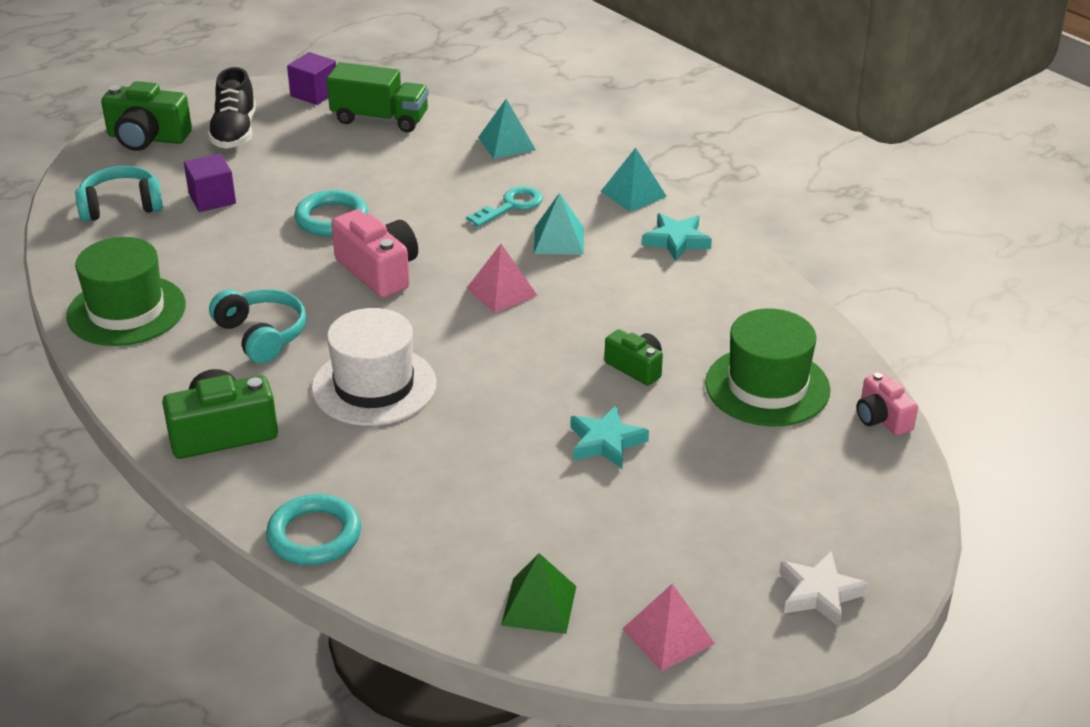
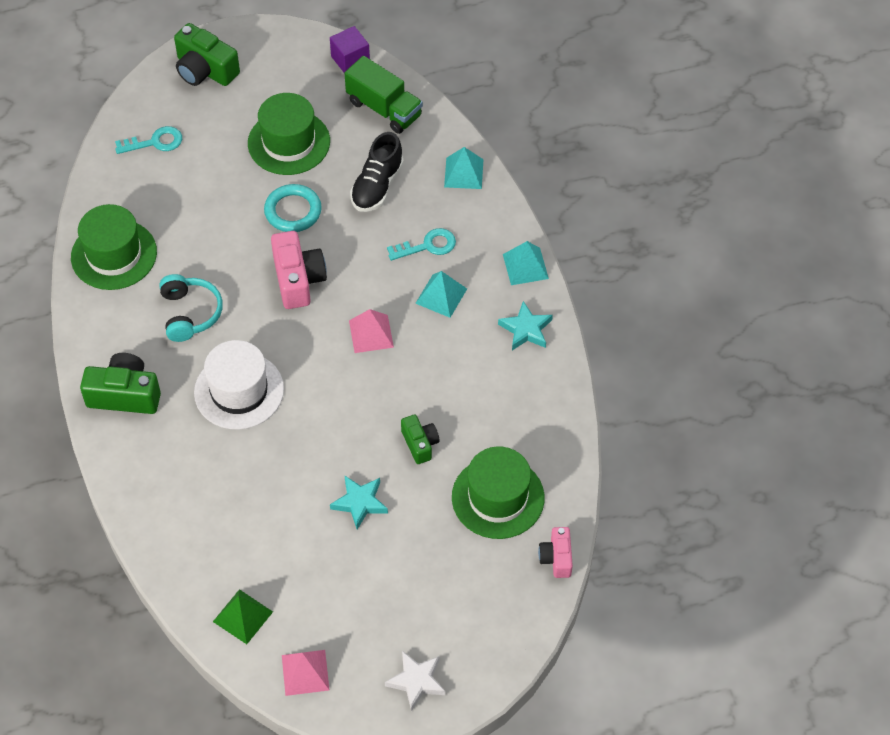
camera: 25 degrees right, 20 degrees up
(121, 206) = (155, 142): turquoise headphones -> turquoise key
(212, 199) = (220, 157): purple cube -> none
(234, 132) = (270, 86): black shoe -> black shoe (377, 186)
(287, 168) = (289, 142): none -> green hat
(314, 535) = (140, 505): turquoise ring -> none

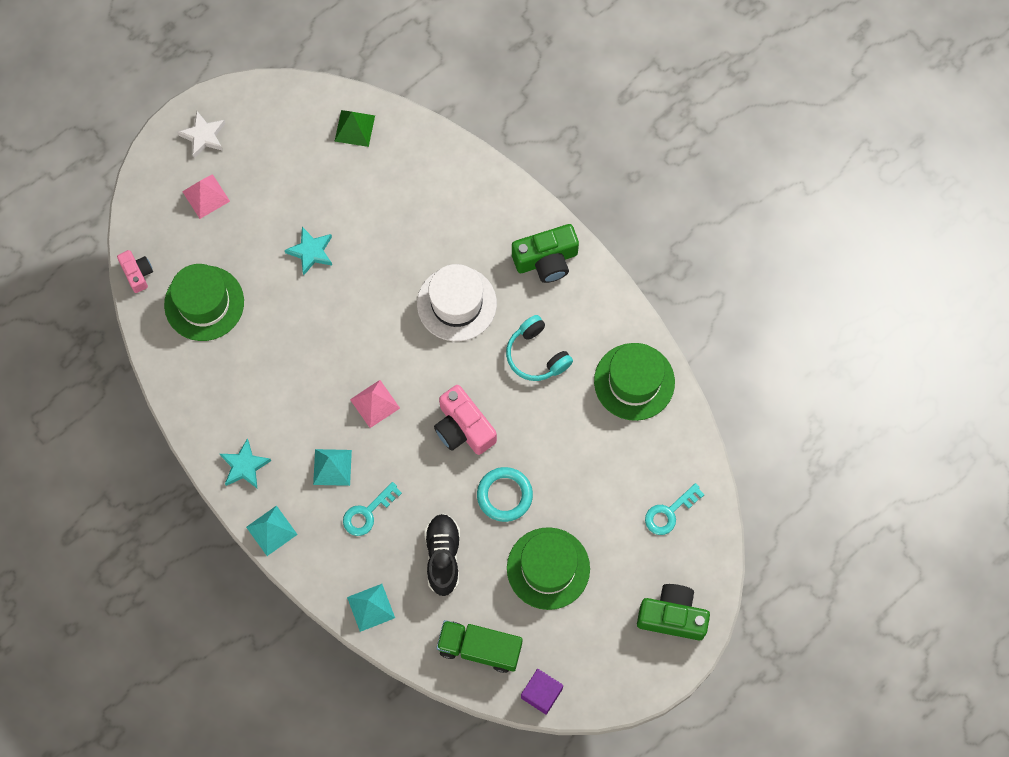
camera: 155 degrees right, 15 degrees up
(305, 672) = (288, 108): pink pyramid -> pink pyramid (206, 196)
(420, 444) = (287, 322): green camera -> none

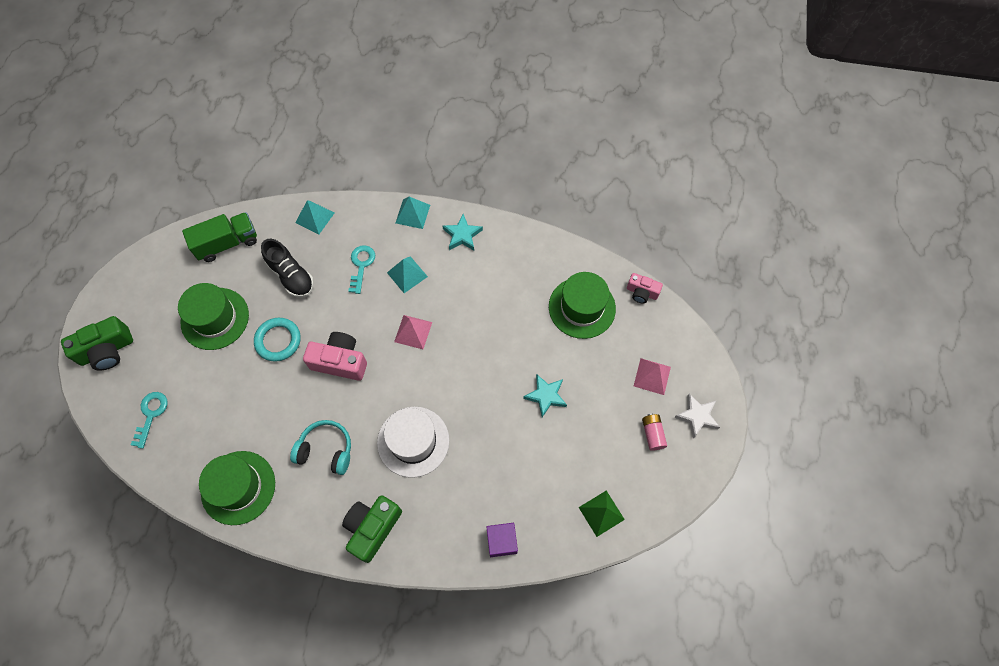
camera: 140 degrees right, 5 degrees down
(254, 152) = (652, 434): none -> pink battery
(541, 693) = (168, 247): purple cube -> purple cube (501, 541)

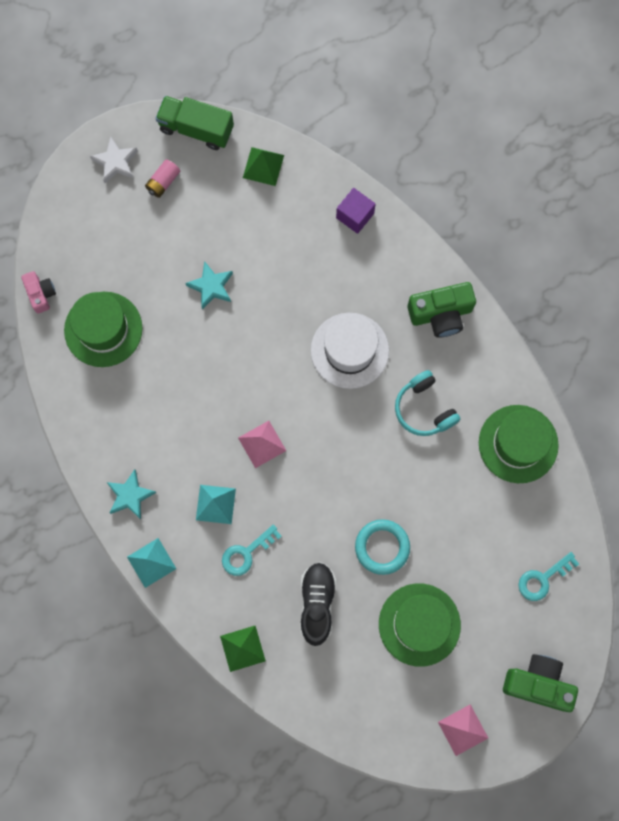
camera: 135 degrees left, 10 degrees up
(227, 243) = (346, 699): green truck -> green truck (196, 129)
(315, 217) = (242, 648): turquoise pyramid -> green pyramid
(340, 361) = (347, 476): pink camera -> none
(652, 376) = (113, 222): pink pyramid -> pink pyramid (463, 730)

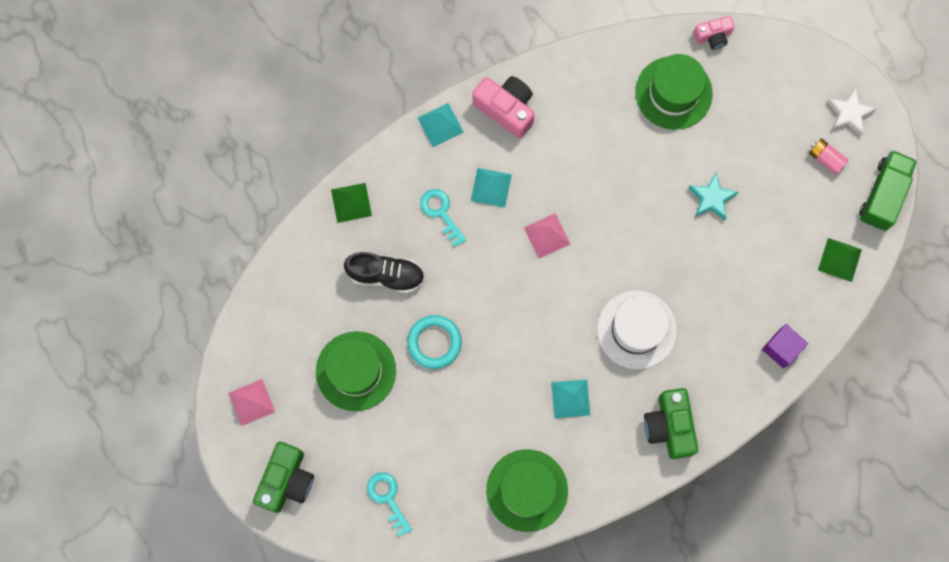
camera: 95 degrees right, 0 degrees up
(130, 496) = (506, 109): turquoise star -> pink camera
(424, 409) = (570, 398): turquoise headphones -> turquoise pyramid

